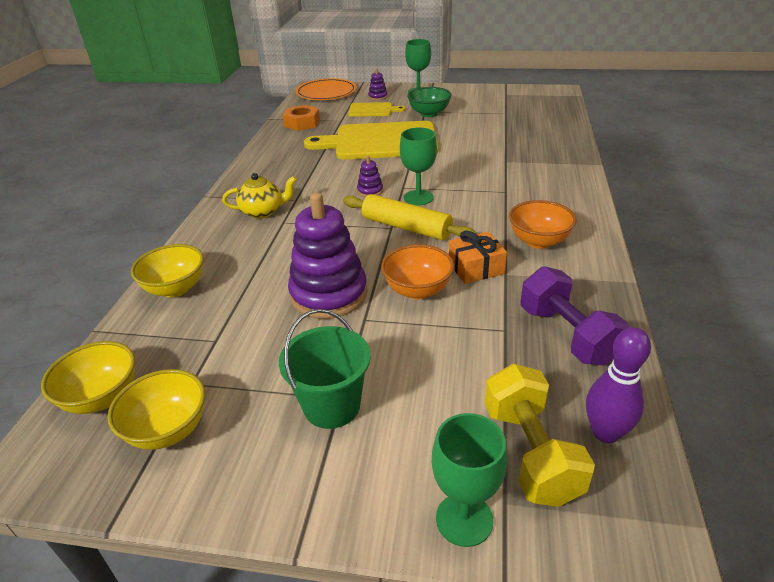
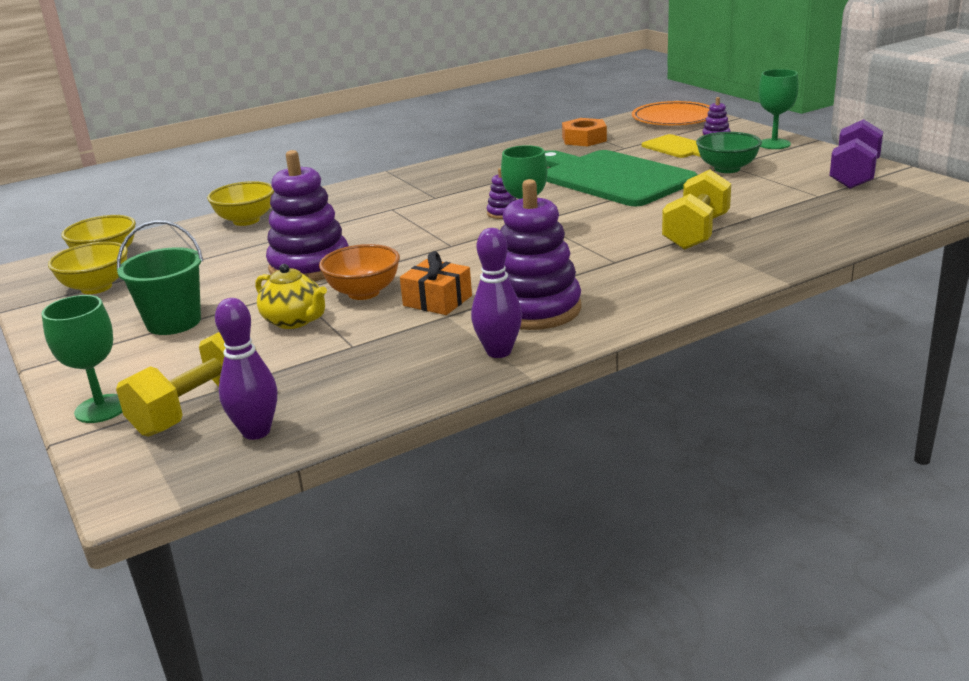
camera: 50 degrees right, 10 degrees down
(263, 212) = (396, 196): yellow teapot -> yellow teapot (295, 321)
(380, 141) = (612, 178): yellow cutting board -> green cutting board
(406, 227) = (461, 250): yellow rolling pin -> none
(502, 156) = (696, 232): none -> yellow dumbbell
(538, 241) = (535, 309): orange bowl -> purple stacking toy
(567, 335) = (381, 373): purple dumbbell -> purple dumbbell (854, 175)
(586, 278) = (499, 352): none -> purple bowling pin

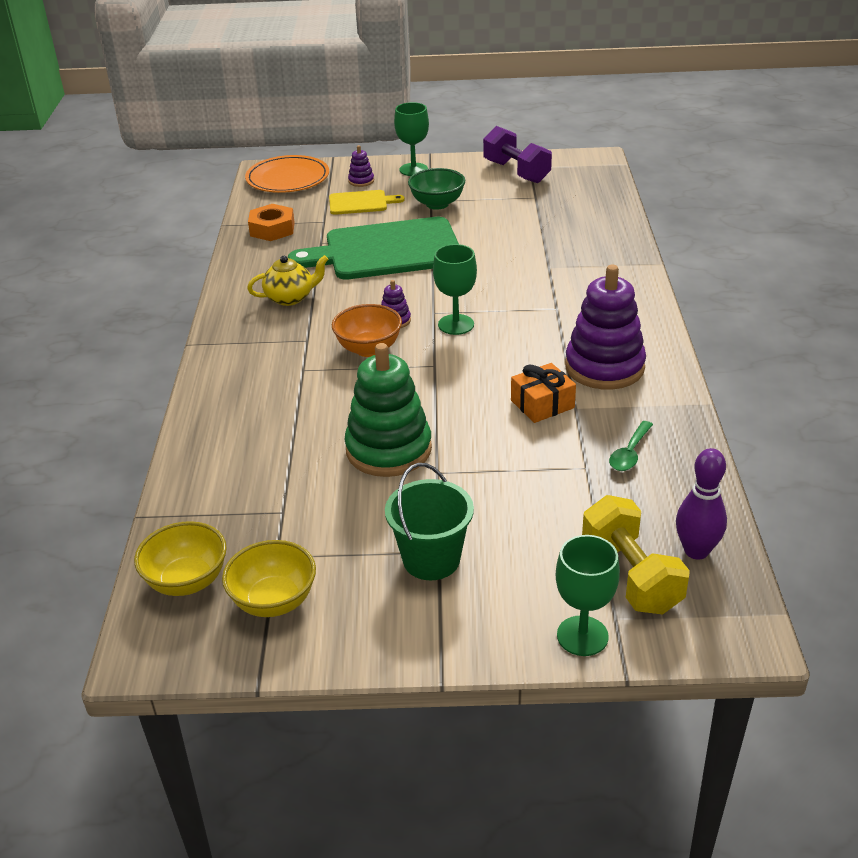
camera: 60 degrees left, 10 degrees up
(246, 220) = (209, 461): yellow bowl -> none
(295, 321) = (505, 486): yellow teapot -> yellow teapot (290, 298)
(310, 266) = (388, 449): purple stacking toy -> green stacking toy
(363, 293) = (485, 435): orange bowl -> orange bowl (368, 349)
(394, 359) = (630, 453): none -> green spoon
(499, 352) = (661, 404): purple bowling pin -> none
(696, 232) = (543, 261): yellow dumbbell -> none

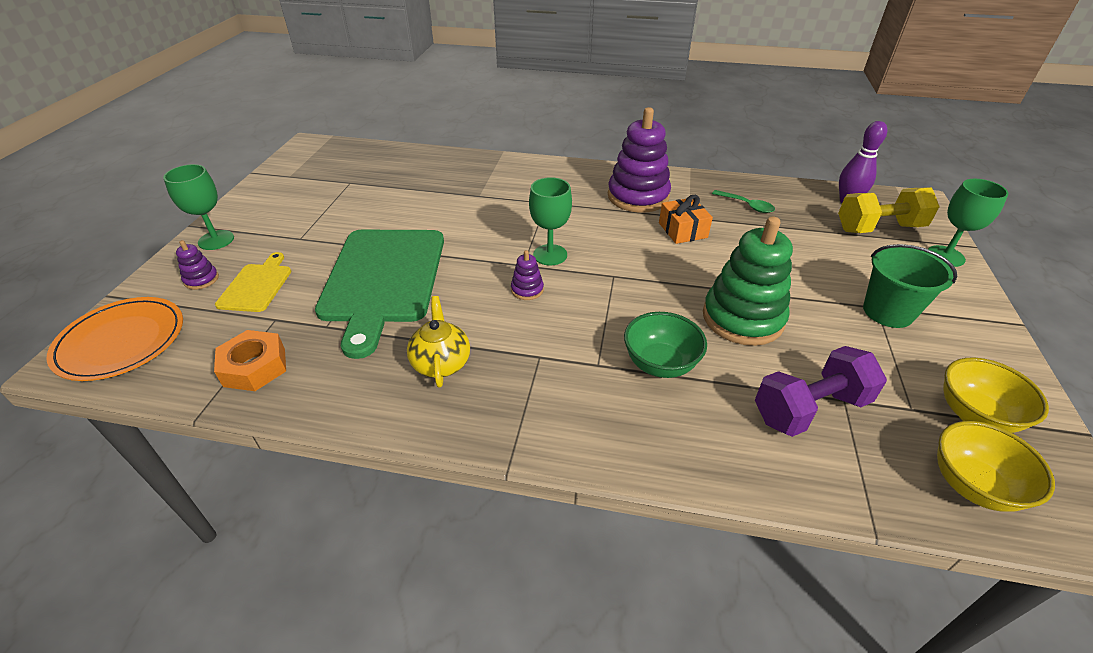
camera: 80 degrees left, 5 degrees up
(368, 349) = (573, 312): orange bowl -> none
(437, 204) = (311, 235): green bowl -> green bowl (660, 364)
(516, 172) = (291, 184): purple dumbbell -> purple dumbbell (810, 409)

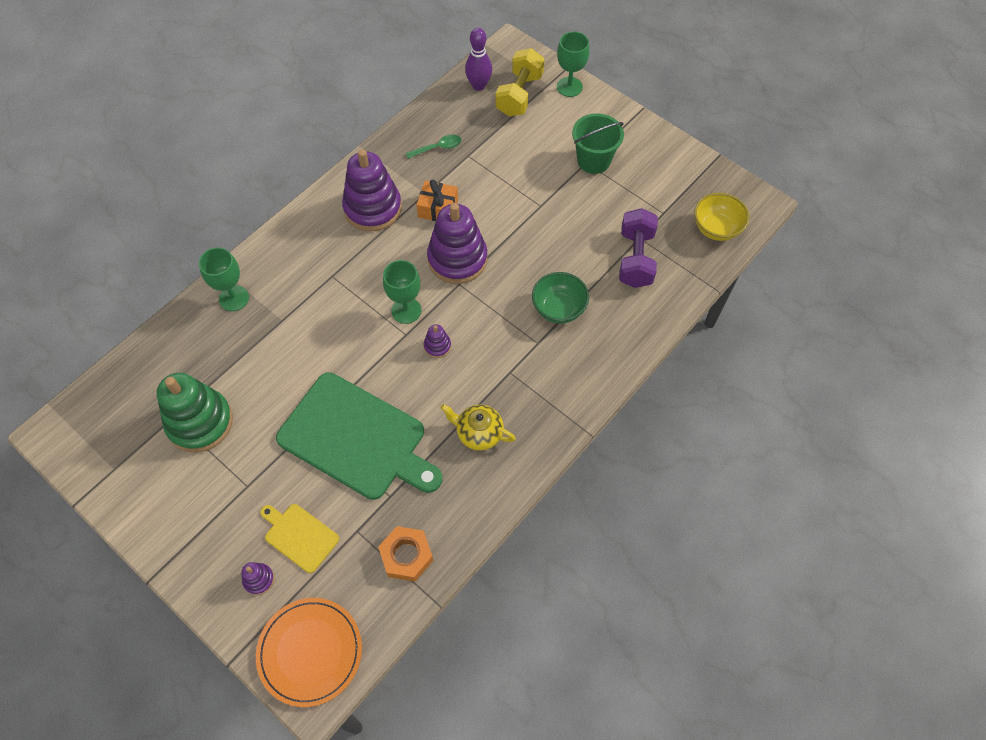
camera: 60 degrees left, 20 degrees up
(216, 240) = (197, 558): green goblet -> green goblet (234, 298)
(641, 263) = (457, 259): none -> purple stacking toy
(742, 318) = (549, 238): green stacking toy -> green stacking toy (200, 422)
(974, 415) = (683, 189): yellow bowl -> none

